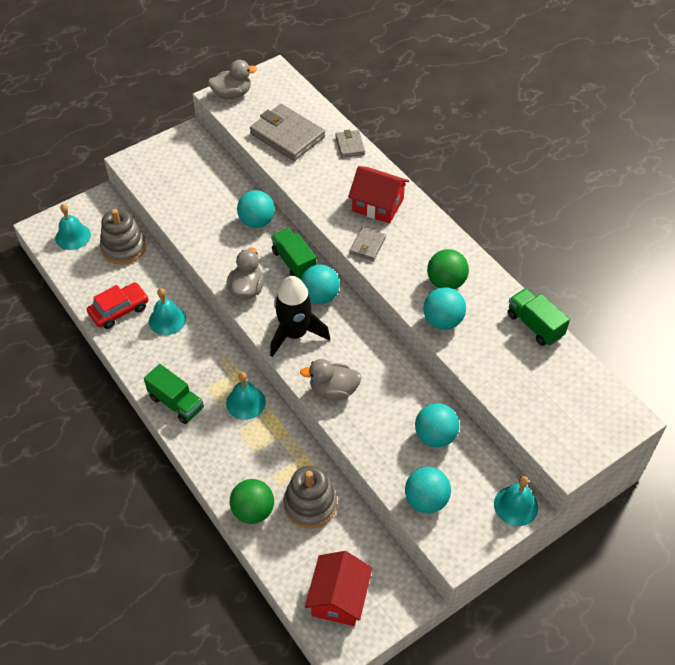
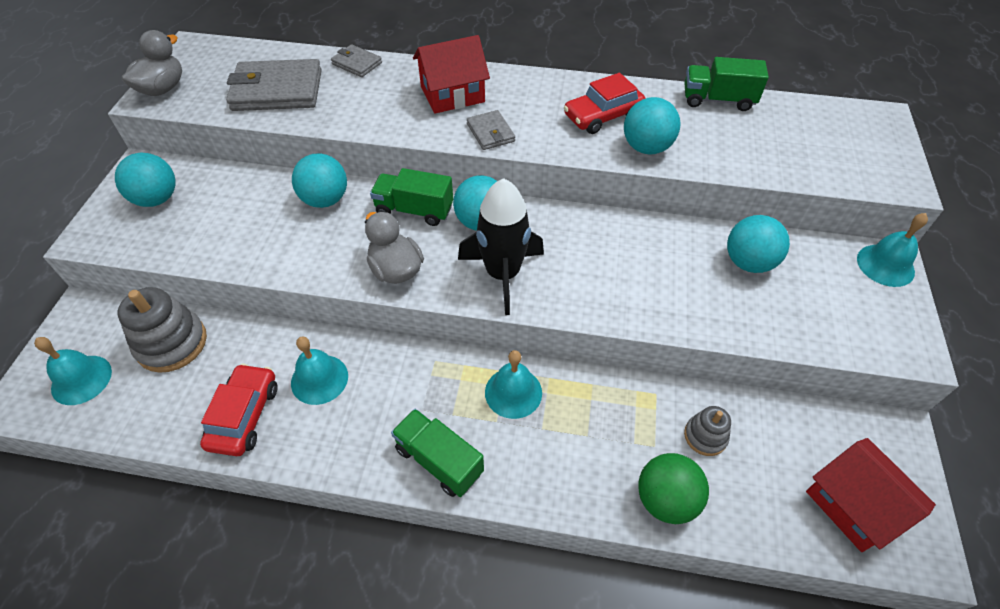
camera: 45 degrees left, 0 degrees up
(176, 403) = (439, 460): green truck -> green truck turned 135 degrees counterclockwise
(310, 504) = (705, 436): grey stacking toy -> grey stacking toy, size x0.56
(333, 390) = (610, 297): grey duck -> none
(426, 500) = (824, 325): turquoise ball -> turquoise ball (157, 199)
(446, 282) = (603, 116): green ball -> red car

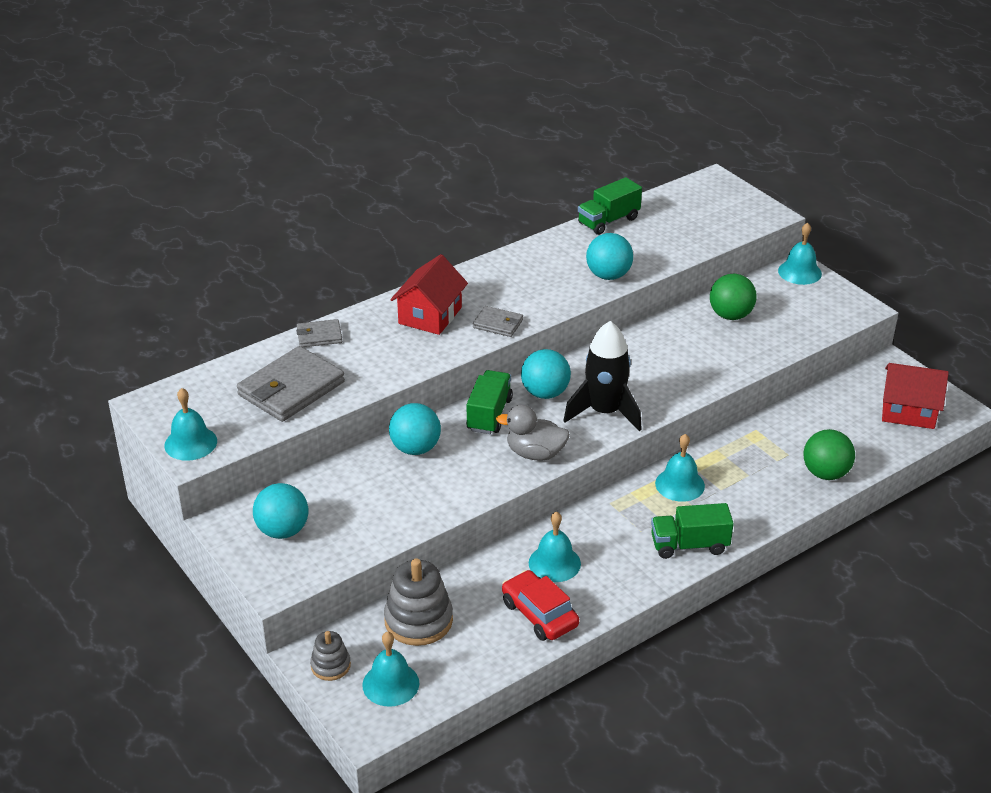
camera: 45 degrees left, 15 degrees down
(162, 89) = (190, 443): grey duck -> turquoise bell
(414, 210) = (489, 414): green truck -> green truck turned 135 degrees clockwise
(603, 116) = (553, 271): red car -> none
(705, 436) = (806, 431): grey stacking toy -> grey stacking toy (330, 665)
(748, 262) = (730, 315): turquoise ball -> green ball

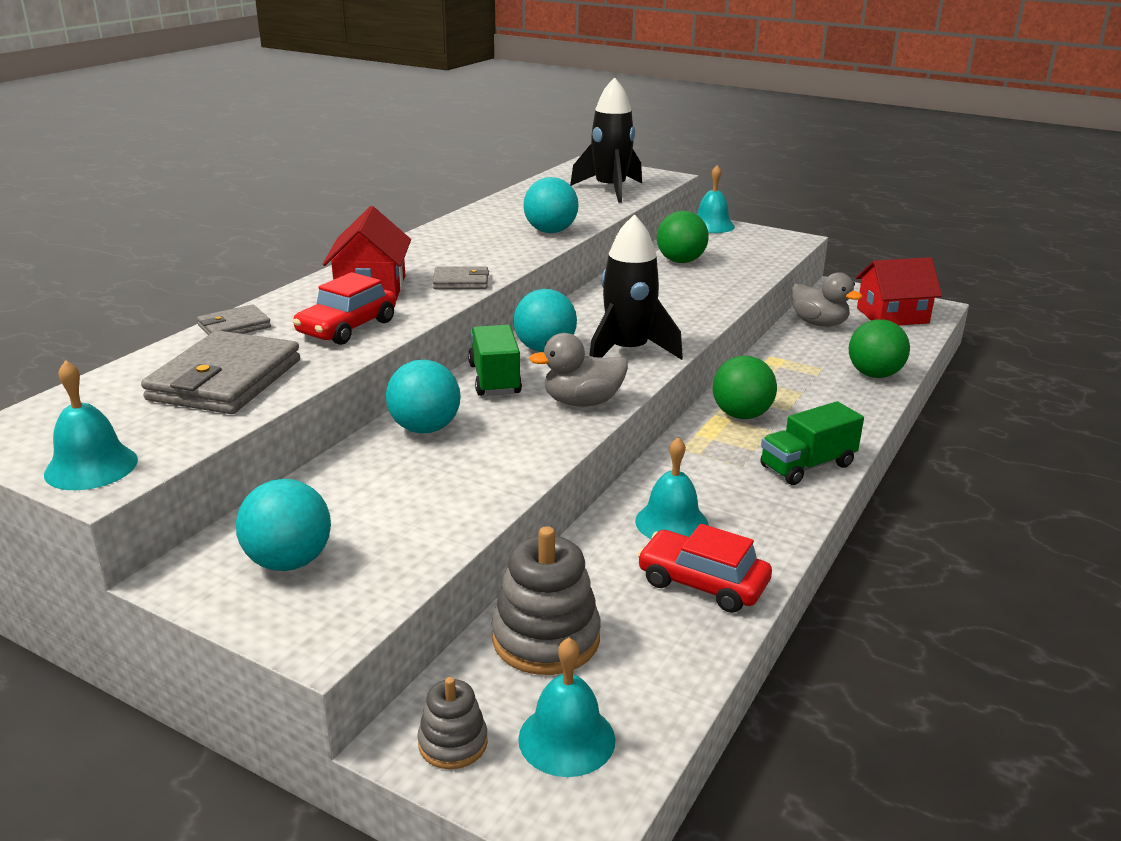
camera: 25 degrees left, 10 degrees down
(391, 356) = (347, 327): none -> red car
(608, 221) = (512, 199): green truck -> none
(680, 484) = (741, 415): turquoise bell -> green ball
(703, 226) = (610, 190): none -> black rocket
(831, 404) = (819, 323): none -> grey duck

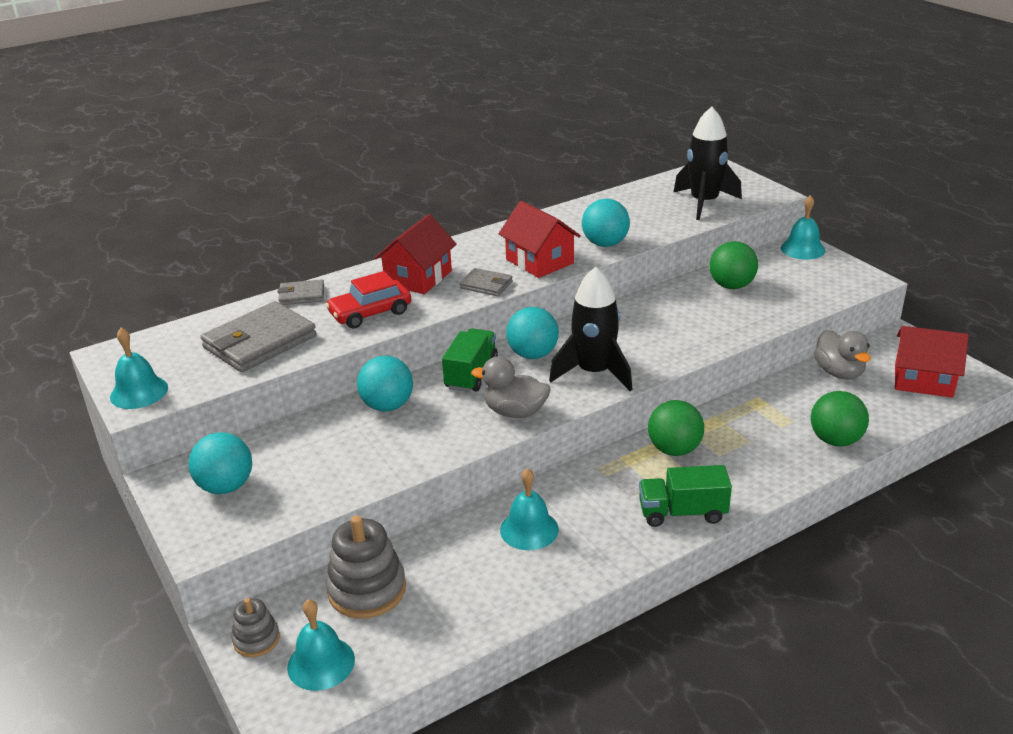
camera: 30 degrees right, 5 degrees up
(497, 254) = (539, 261): none -> red house
(702, 583) = (505, 585): red car -> none

